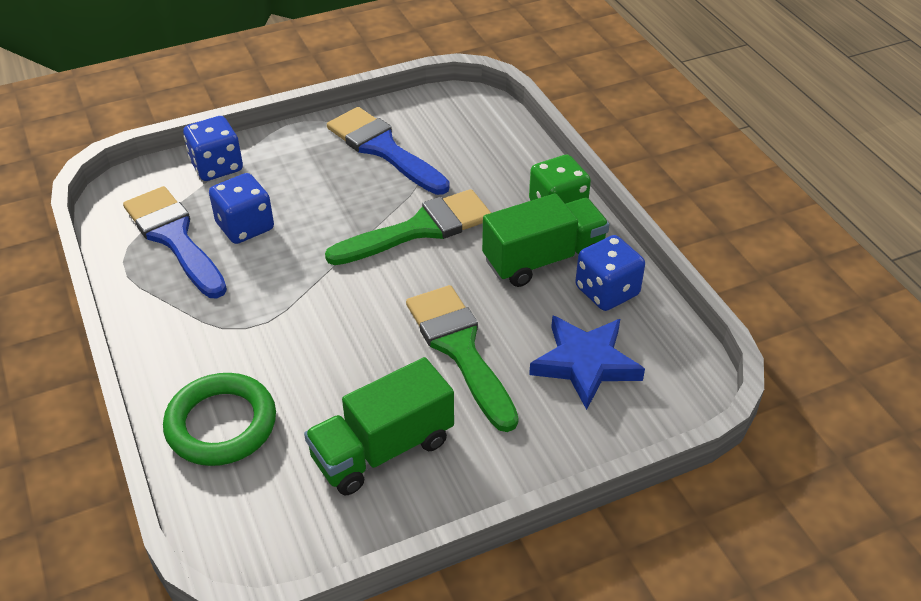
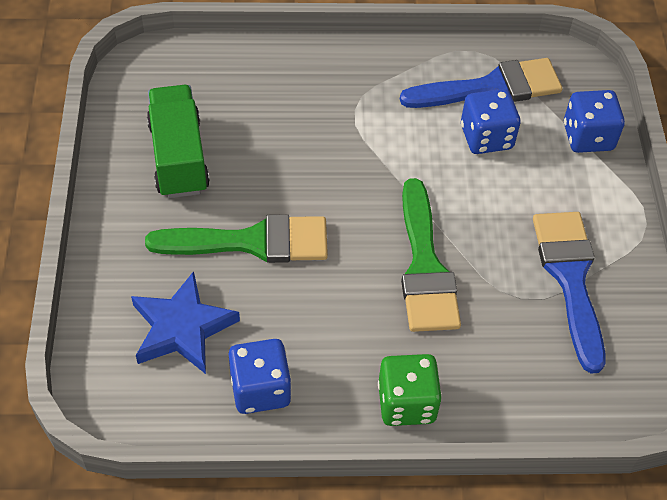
camera: 110 degrees right, 10 degrees up
(221, 424) = (260, 73): green ring -> none
(383, 149) = (570, 278): blue brush -> blue brush turned 75 degrees counterclockwise
(543, 259) = (332, 354): green truck -> none

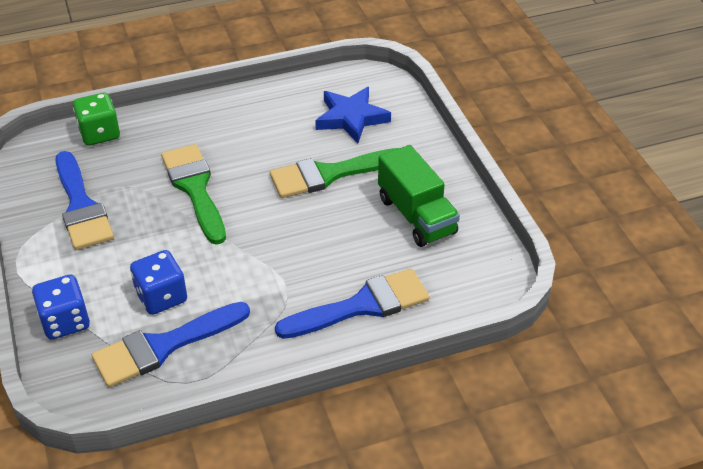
camera: 165 degrees right, 10 degrees down
(260, 389) = (285, 101): blue dice -> none
(286, 76) = (362, 305): none -> blue brush
(406, 403) = (190, 114): green dice -> green dice (99, 133)

